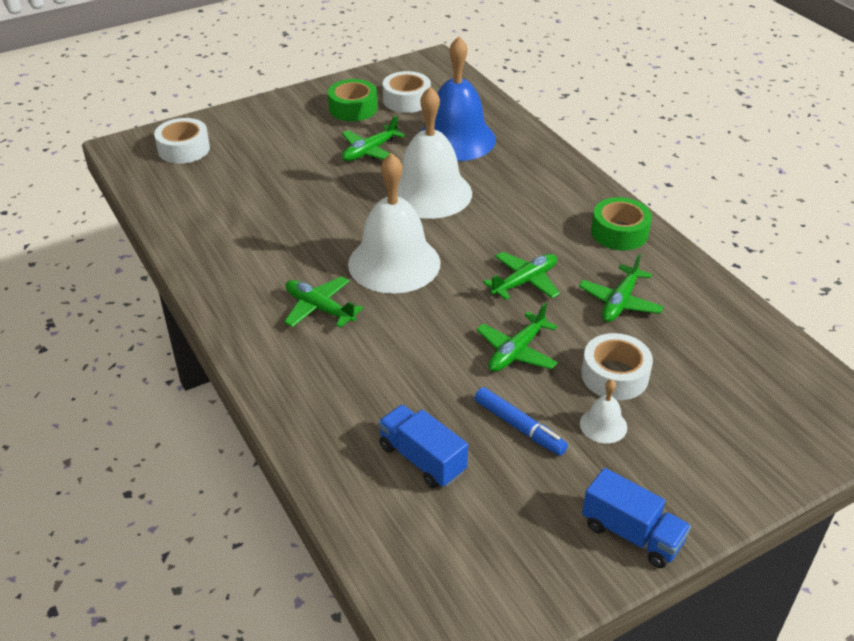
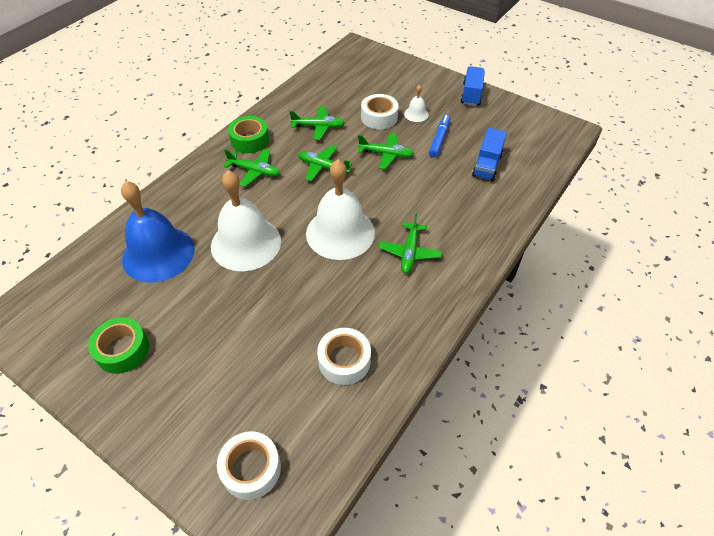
camera: 115 degrees left, 10 degrees up
(370, 151) = (198, 304): green plane -> green plane (254, 171)
(406, 100) = (96, 313): white tape -> white tape (344, 361)

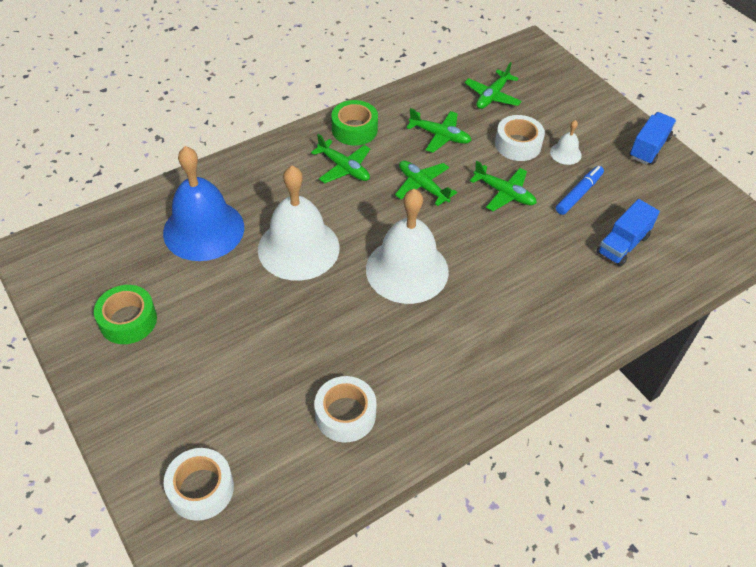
camera: 20 degrees right, 0 degrees up
(409, 252) = (475, 319): green plane -> green plane (492, 96)

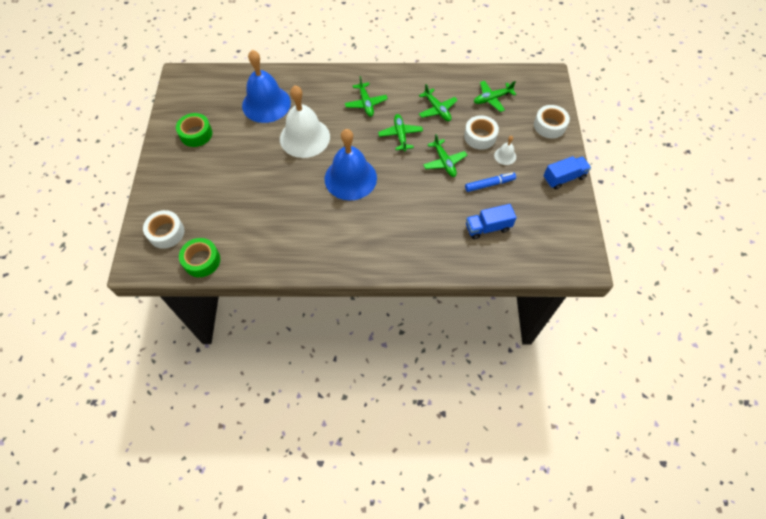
camera: 35 degrees right, 10 degrees up
(345, 414) = (256, 236): white tape -> white tape (549, 126)
(354, 129) = (391, 83): green tape -> green tape (202, 261)
(407, 270) = (350, 178): white bell -> blue bell

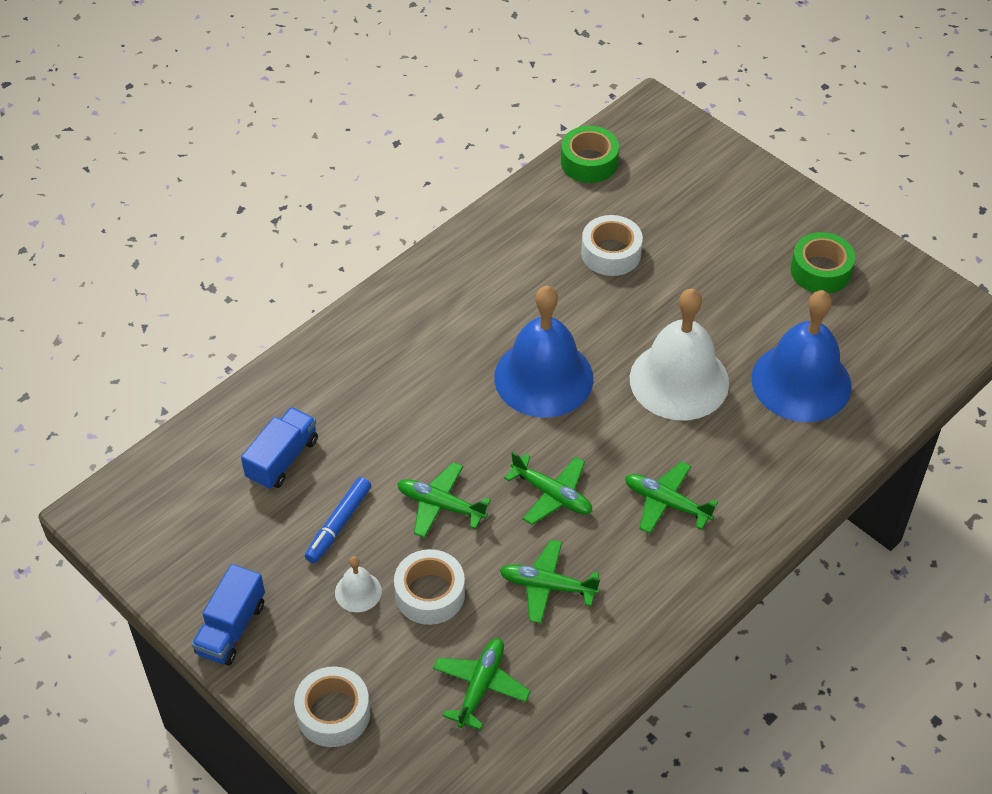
camera: 135 degrees right, 10 degrees down
(166, 233) = (670, 155): white tape -> white tape (611, 253)

